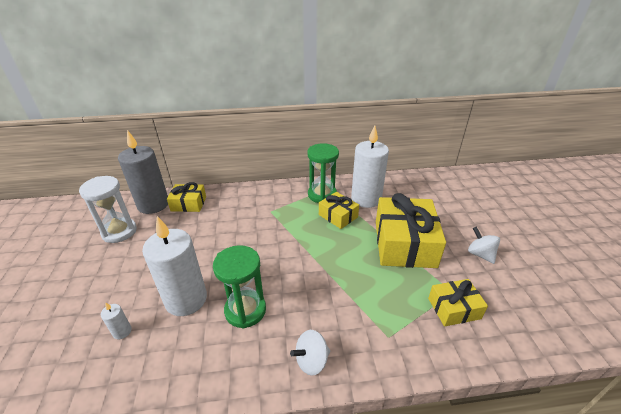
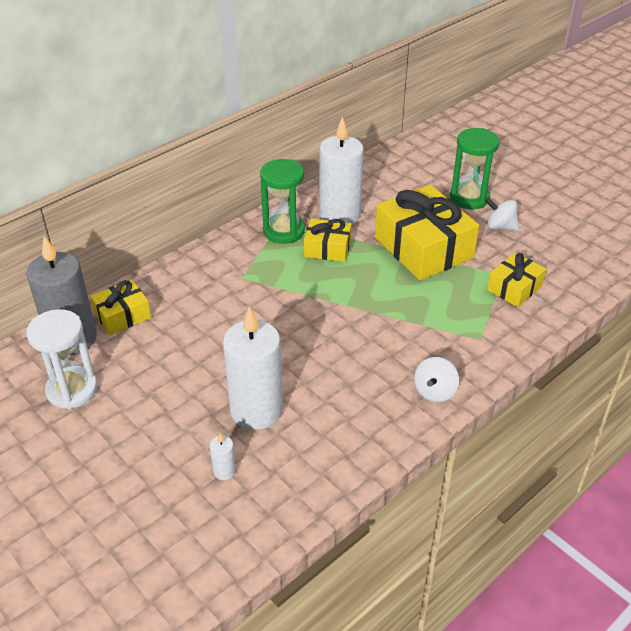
camera: 35 degrees left, 5 degrees up
(245, 310) = (330, 386): green hourglass -> green hourglass (469, 198)

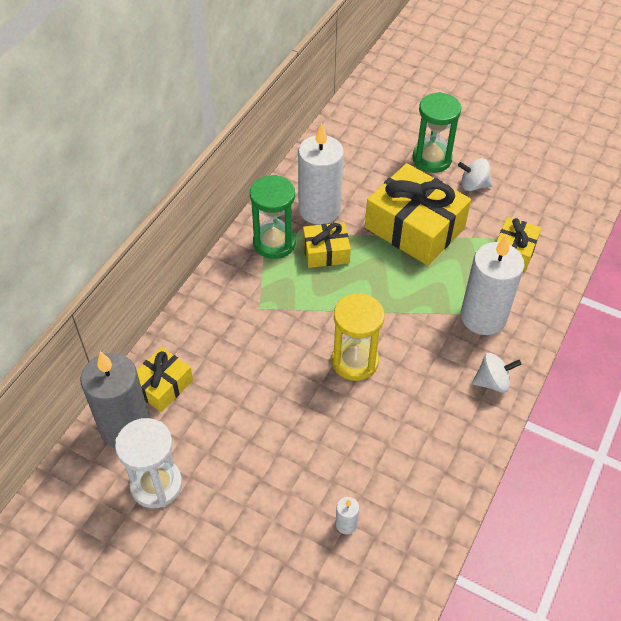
camera: 20 degrees left, 10 degrees up
(256, 410) = (344, 451): white candle -> white candle (483, 317)
(307, 340) = (355, 361): none -> yellow hourglass
(434, 391) = (492, 382): white spinning top -> white spinning top turned 105 degrees counterclockwise

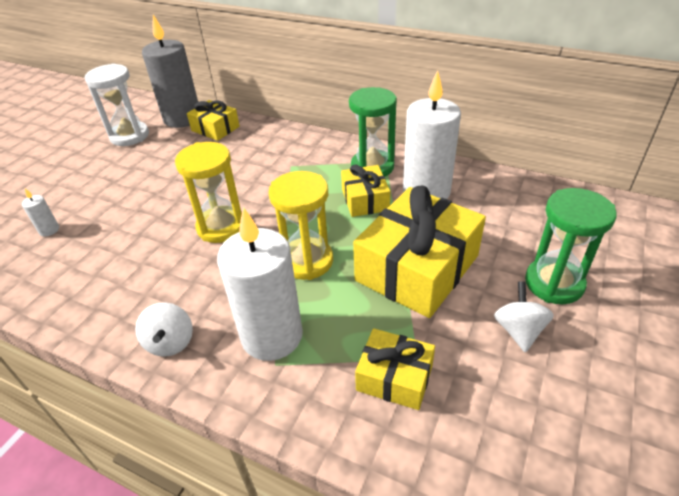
camera: 90 degrees right, 10 degrees down
(404, 295) = (307, 261): none -> yellow hourglass

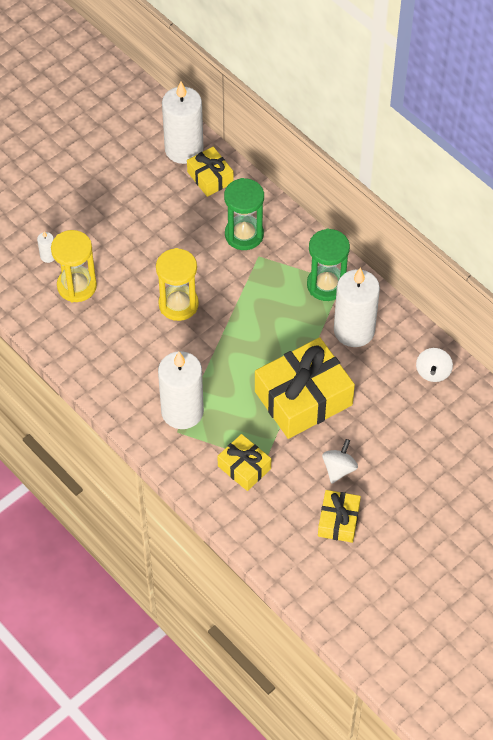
camera: 20 degrees right, 15 degrees up
(129, 136) = (129, 158): white hourglass -> none
(170, 342) = (117, 391): white spinning top -> white spinning top (433, 372)
(182, 118) = (184, 149): grey candle -> white candle
(307, 261) = (229, 362): yellow hourglass -> yellow hourglass (77, 286)
(365, 200) = (300, 320): yellow gift -> yellow gift (338, 521)
(554, 283) = (388, 447): green hourglass -> green hourglass (244, 235)

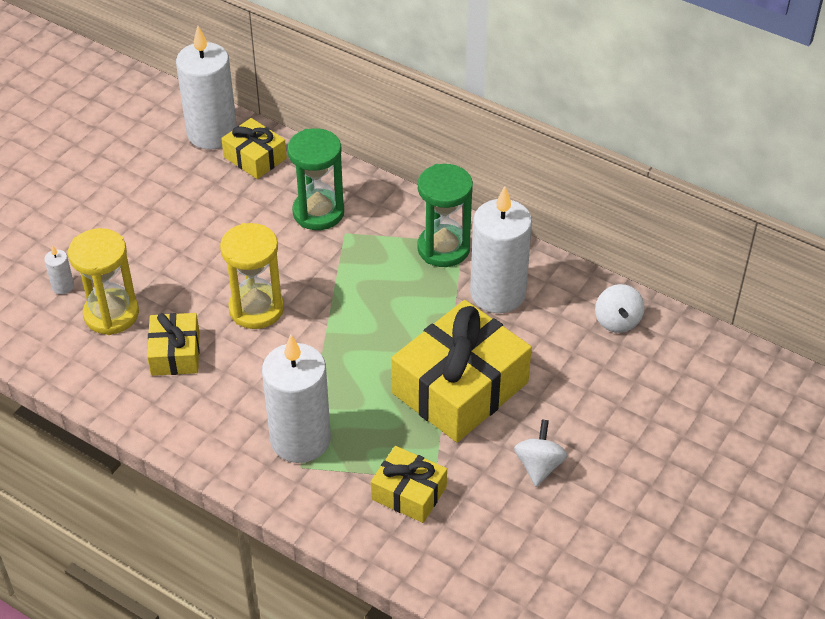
camera: 15 degrees left, 10 degrees down
(338, 521) = (563, 534): yellow gift -> yellow gift (175, 353)

